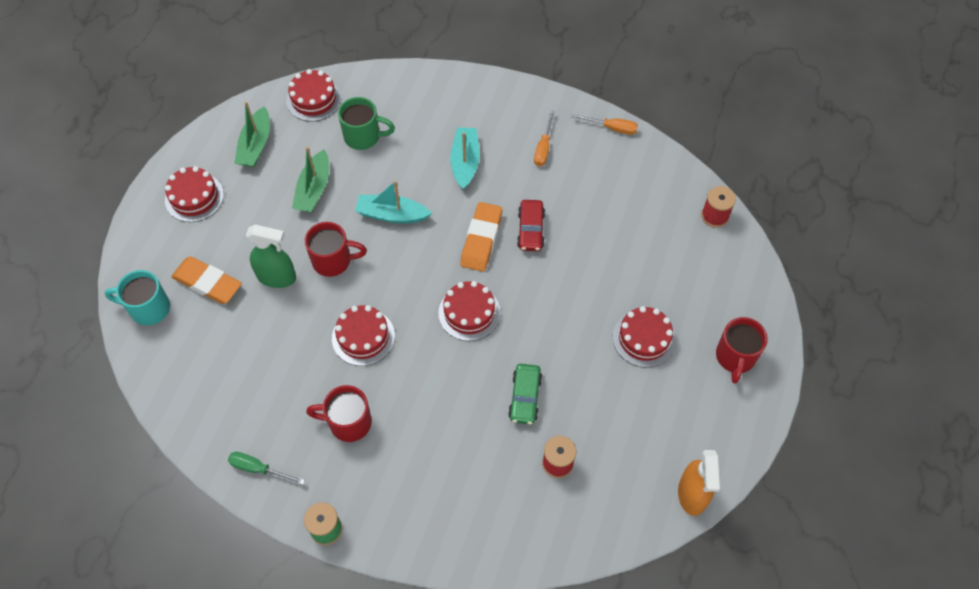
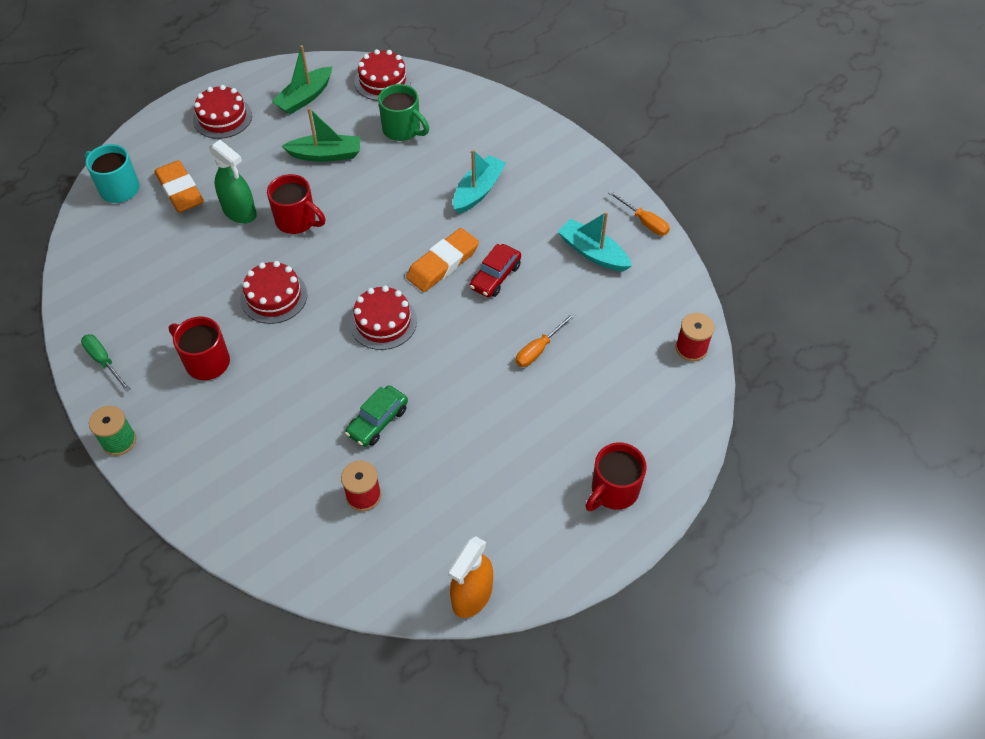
camera: 30 degrees right, 5 degrees down
(314, 189) = (326, 154): green boat -> green boat turned 135 degrees counterclockwise
(392, 215) = (378, 206): turquoise boat -> turquoise boat (593, 252)
(543, 148) = (562, 210): orange screwdriver -> orange screwdriver (538, 349)
(644, 338) = (532, 426): red cake -> none

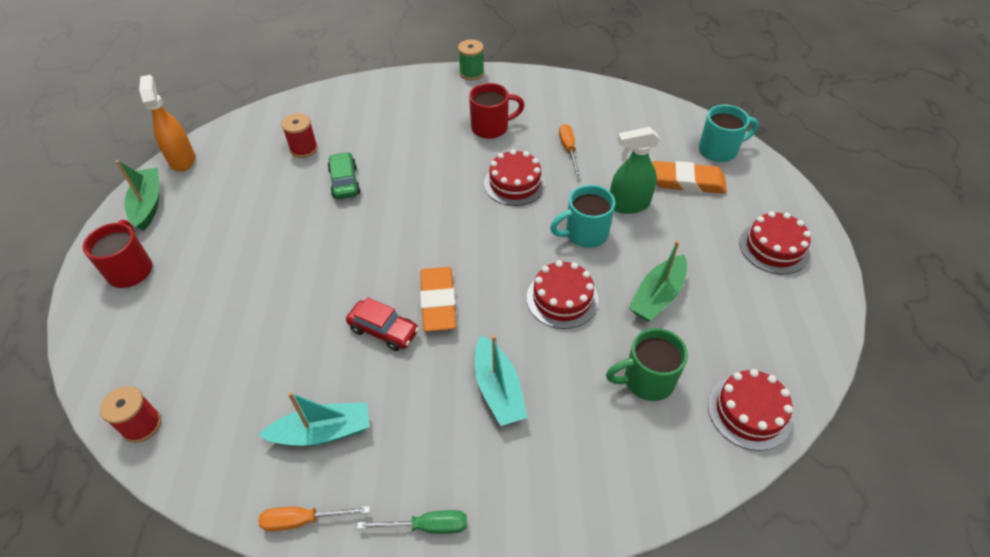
camera: 130 degrees right, 5 degrees down
(104, 361) = (542, 87): green screwdriver -> green screwdriver (427, 526)
(297, 221) = (584, 234): red mug -> turquoise mug
(305, 97) = (764, 324): green boat -> green boat (148, 204)
(383, 322) = (422, 230): red cake -> red cake (562, 299)
(495, 277) = (384, 330): red car -> red car turned 135 degrees clockwise
(538, 349) = (283, 309): orange screwdriver -> orange screwdriver (568, 149)

